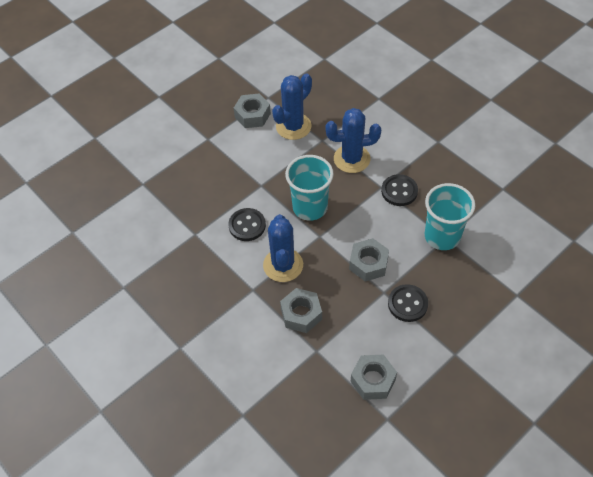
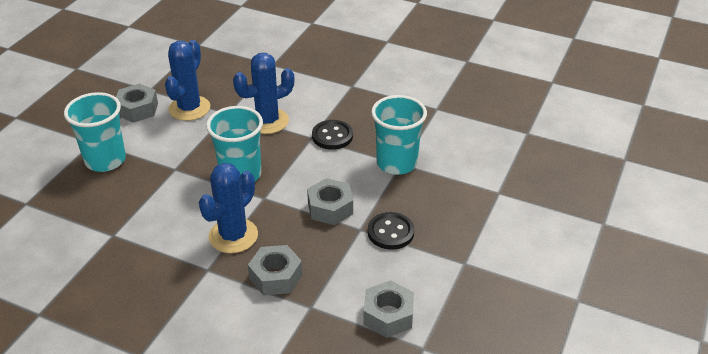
camera: 25 degrees left, 15 degrees down
(212, 160) = (105, 160): none -> turquoise cup
(247, 225) = (174, 210): black button -> none
(283, 265) = (233, 236): blue cactus -> blue cactus turned 60 degrees clockwise

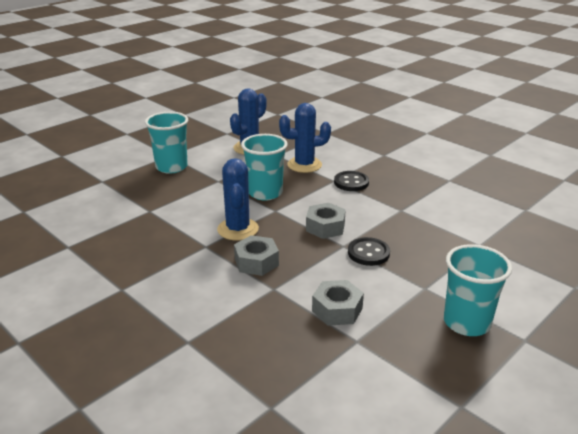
camera: 20 degrees right, 10 degrees down
(137, 109) = (212, 142): grey nut -> none
(233, 236) = (238, 229): blue cactus -> blue cactus turned 60 degrees counterclockwise
(396, 163) = (396, 209): turquoise cup -> turquoise cup (466, 322)

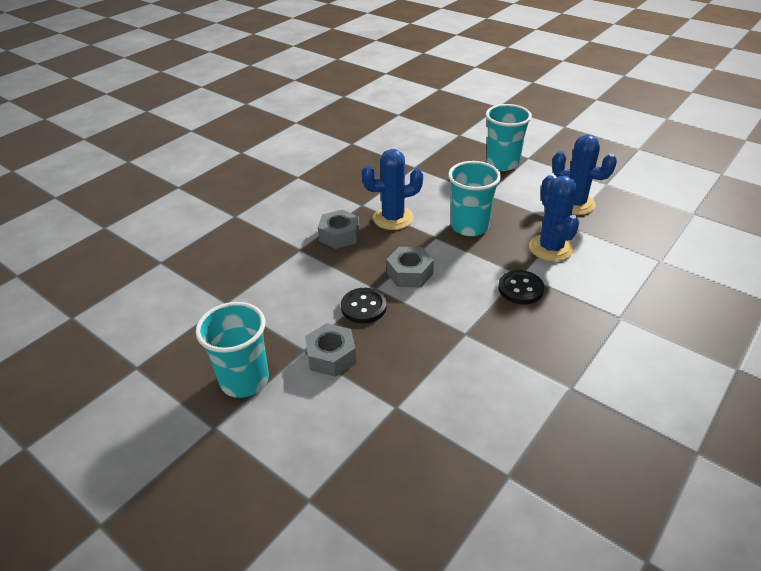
camera: 85 degrees right, 10 degrees up
(337, 309) = (269, 289): grey nut -> grey nut (331, 356)

